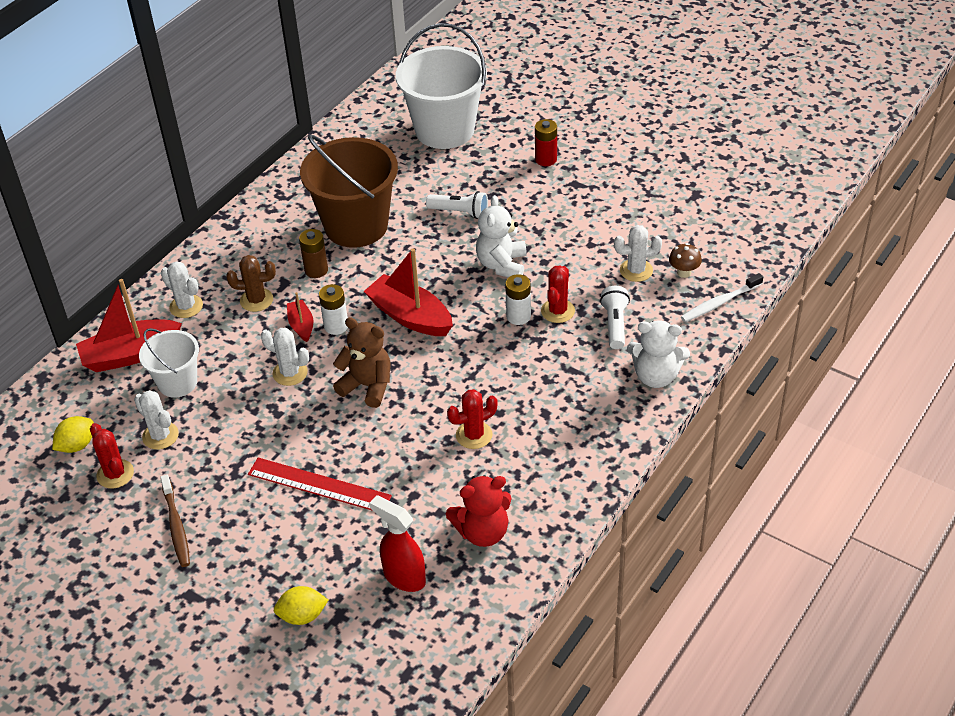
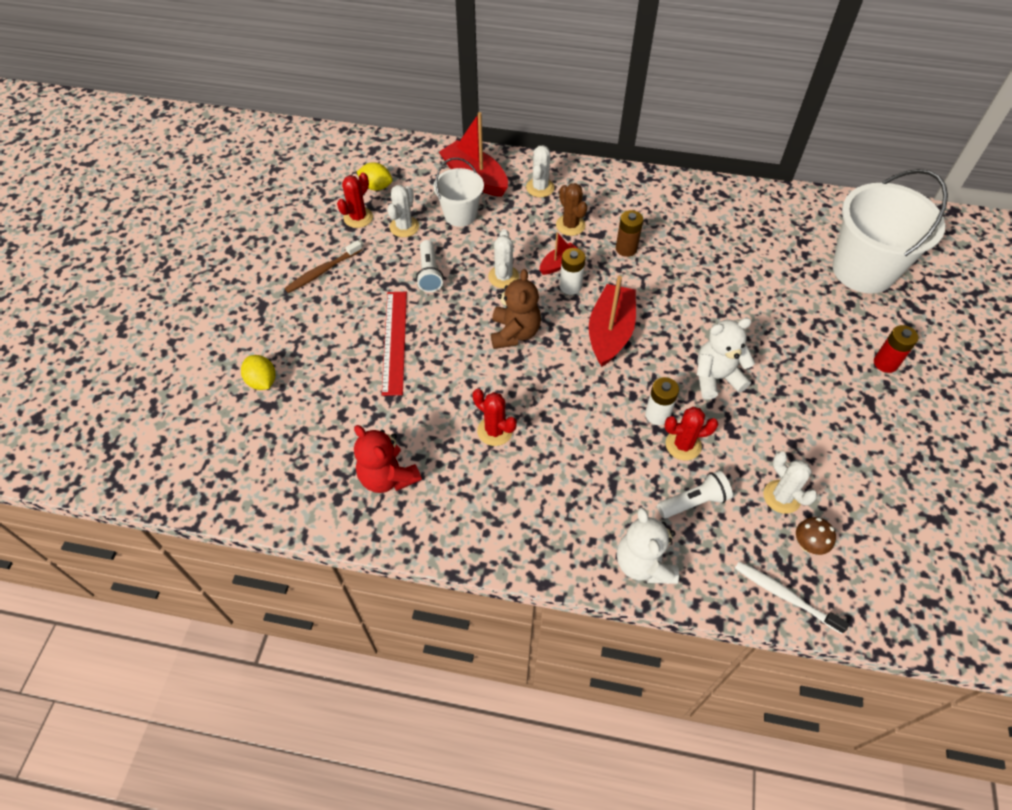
camera: 65 degrees right, 10 degrees up
(356, 226) = (695, 254): brown bucket -> none
(404, 577) = (320, 436): red spray bottle -> none
(460, 212) = (762, 321): white flashlight -> white flashlight (429, 273)

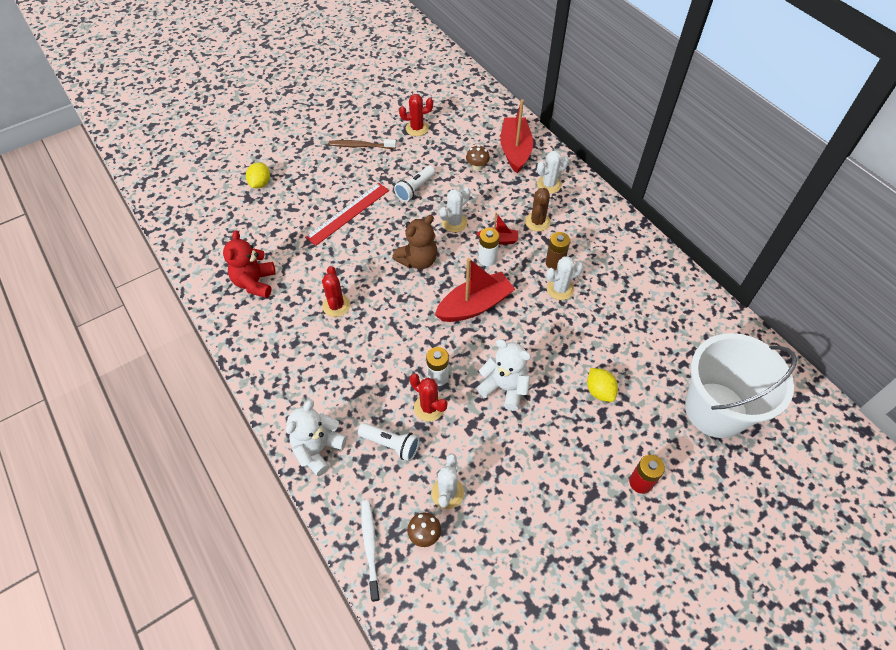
camera: 45 degrees right, 0 degrees up
(376, 186) = (450, 117): yellow lemon -> yellow lemon (599, 391)
(404, 227) = (435, 151): white cactus -> white cactus (560, 289)
(460, 215) = (477, 167): white bucket -> brown mushroom

